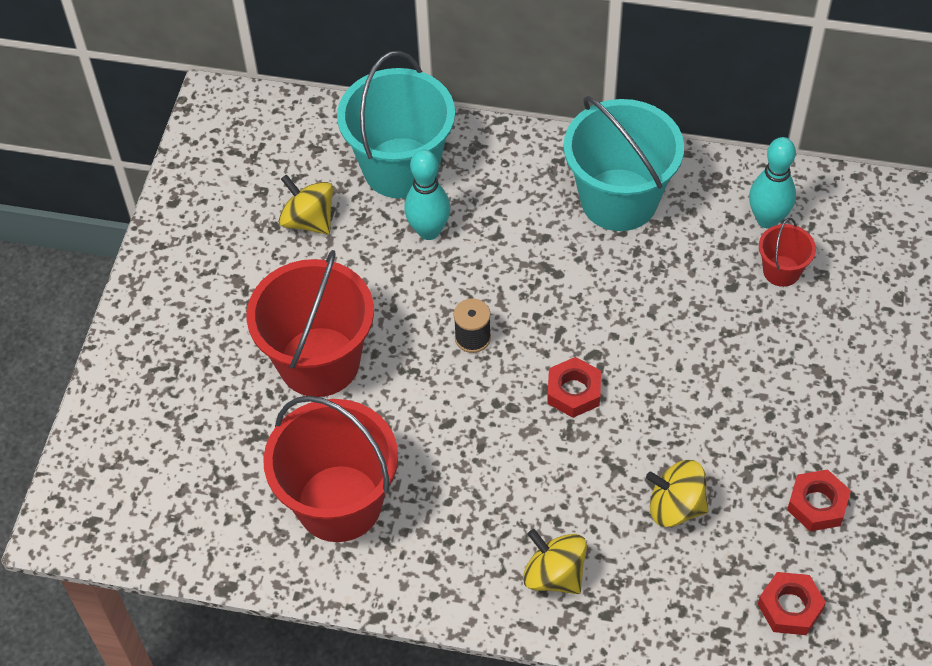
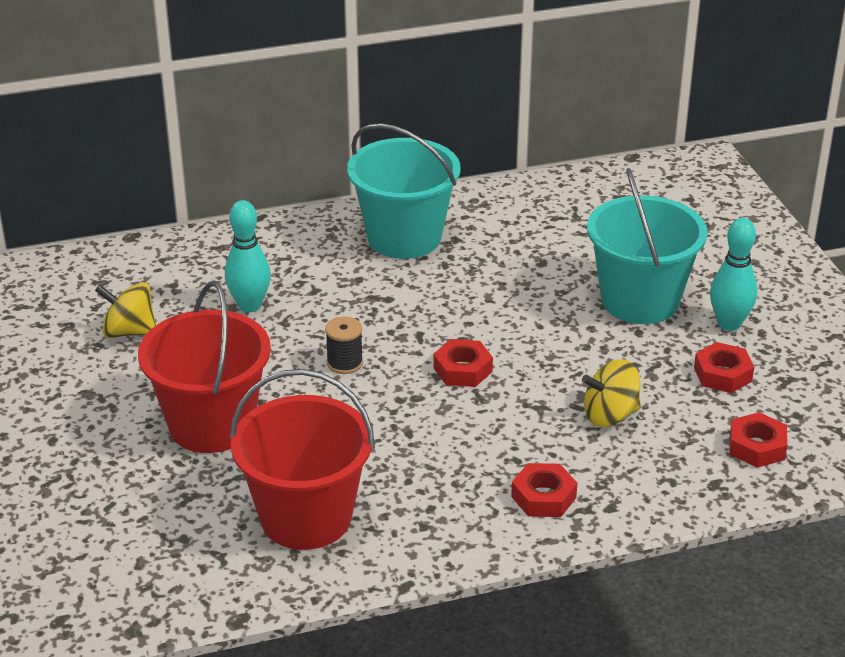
camera: 30 degrees left, 20 degrees down
(401, 168) = (192, 272): turquoise bucket -> turquoise bucket (640, 300)
(554, 575) = (543, 497): yellow spinning top -> red nut
(767, 219) = (536, 214): turquoise bowling pin -> turquoise bowling pin (729, 324)
(781, 271) = (574, 241): red bucket -> none

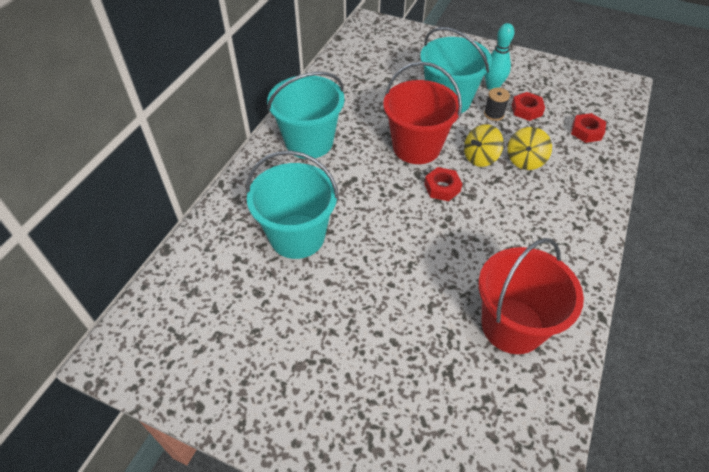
camera: 50 degrees left, 15 degrees up
(129, 332) = (259, 307): yellow spinning top -> yellow spinning top (480, 157)
(211, 424) = (390, 320): red bucket -> red bucket (416, 147)
(250, 305) = (297, 236): turquoise bowling pin -> turquoise bucket
(344, 363) = (391, 228): black spool -> black spool (494, 114)
(543, 497) = (568, 220): red nut -> none

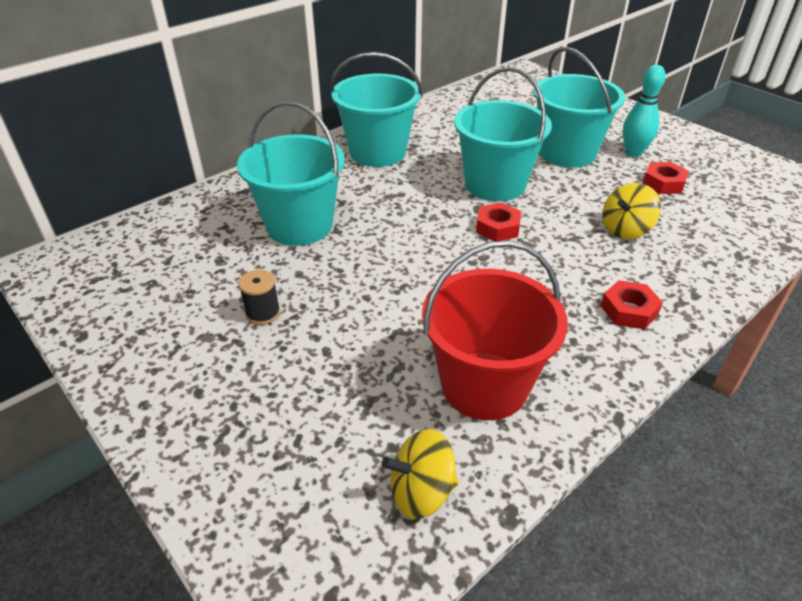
camera: 25 degrees right, 10 degrees down
(416, 147) = (495, 184): red bucket -> turquoise bucket
(480, 157) = (567, 212): yellow spinning top -> yellow spinning top (421, 492)
(494, 114) = (616, 177): black spool -> black spool (263, 313)
(586, 131) = (735, 222): red nut -> red nut (629, 310)

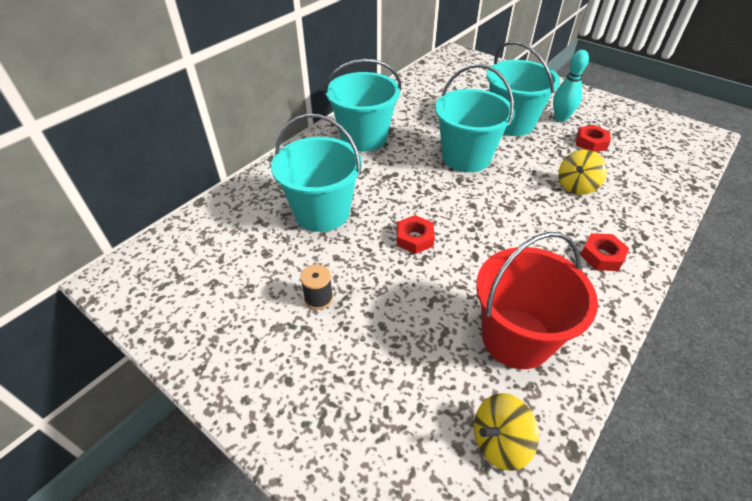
camera: 10 degrees left, 5 degrees up
(497, 227) = (480, 195): red nut -> red nut (414, 238)

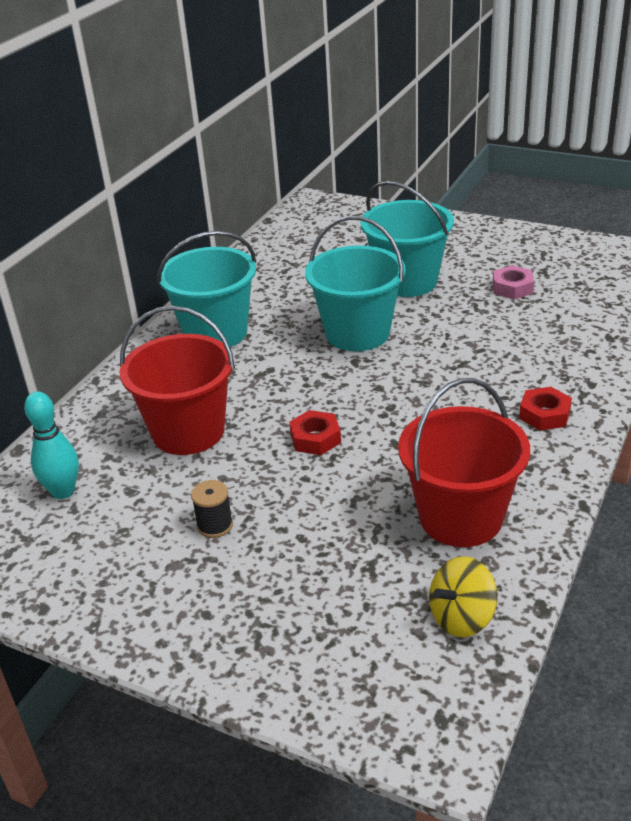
camera: 10 degrees left, 10 degrees down
(322, 212) = (188, 431): turquoise bucket -> red bucket
(560, 118) = (469, 264): turquoise bowling pin -> turquoise bowling pin (63, 491)
(576, 186) = (502, 342): yellow spinning top -> none
(591, 142) = (512, 288): red nut -> pink nut

